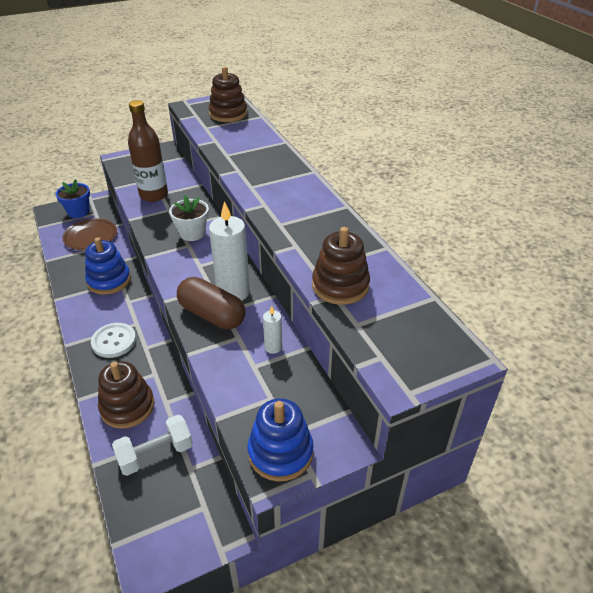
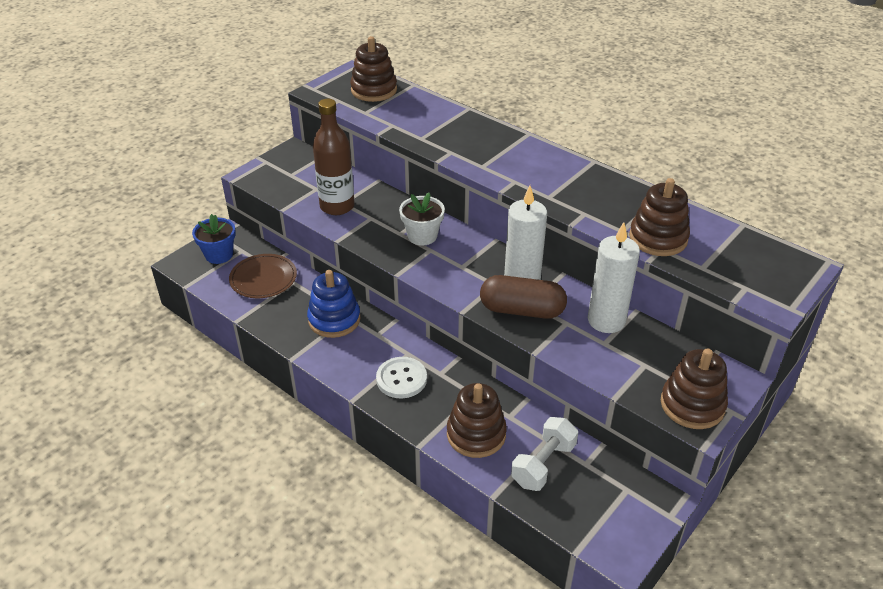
camera: 25 degrees left, 0 degrees up
(273, 347) = (606, 320): white candle -> white candle, size x2.06
(280, 452) = (692, 405): blue stacking toy -> brown stacking toy

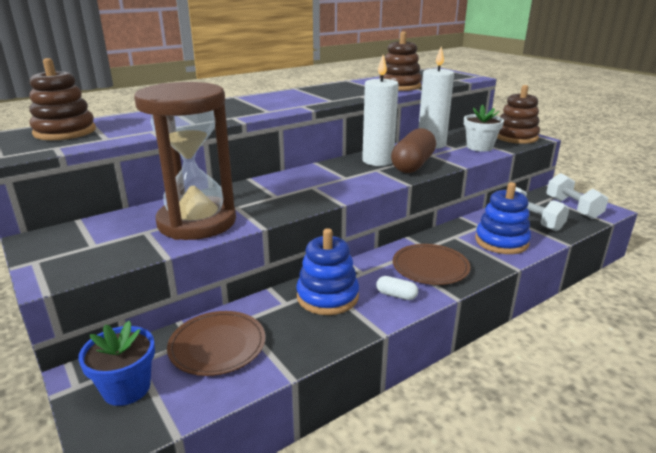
camera: 75 degrees left, 15 degrees down
(337, 206) = (197, 222): brown bottle -> brown hourglass
(347, 360) = (396, 295): none -> white capsule
(401, 379) = (430, 267): white button -> brown plate
(422, 236) = (288, 187): white flower pot -> white flower pot (479, 147)
(476, 434) = (501, 241): brown stacking toy -> blue stacking toy
(607, 514) = (572, 208): none -> white dumbbell

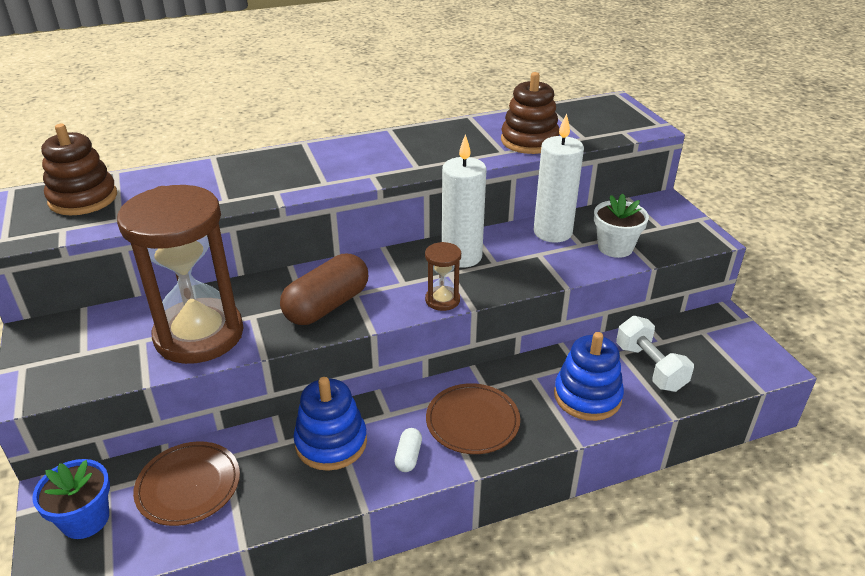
camera: 15 degrees right, 10 degrees up
(382, 182) = (442, 300): none -> brown hourglass
(396, 295) = (408, 456): white capsule -> white capsule turned 60 degrees clockwise
(413, 165) = (501, 271): brown capsule -> brown capsule (327, 306)
(516, 137) = (682, 233): brown stacking toy -> none
(572, 208) = (725, 354): white dumbbell -> none

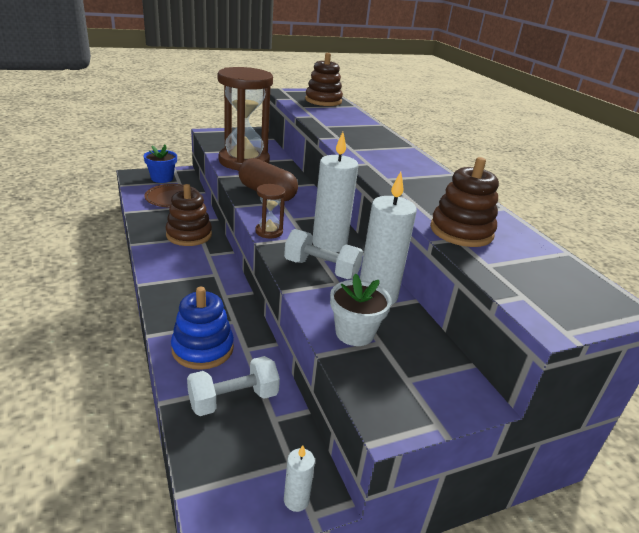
camera: 85 degrees right, 5 degrees down
(331, 442) = (189, 235): blue stacking toy -> brown stacking toy
(408, 456) = (167, 260): white capsule -> none
(472, 421) = (191, 287): brown plate -> none
(516, 263) = (321, 269): none -> white dumbbell
(733, 328) = (296, 500): none -> white candle

